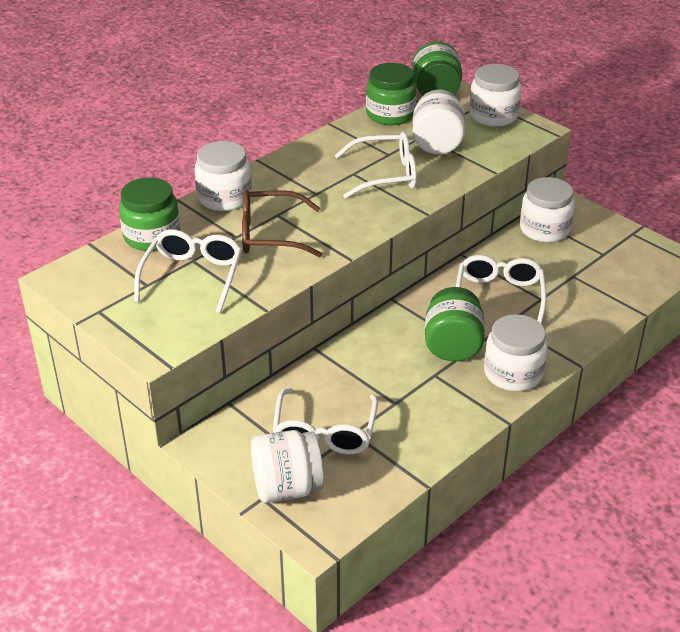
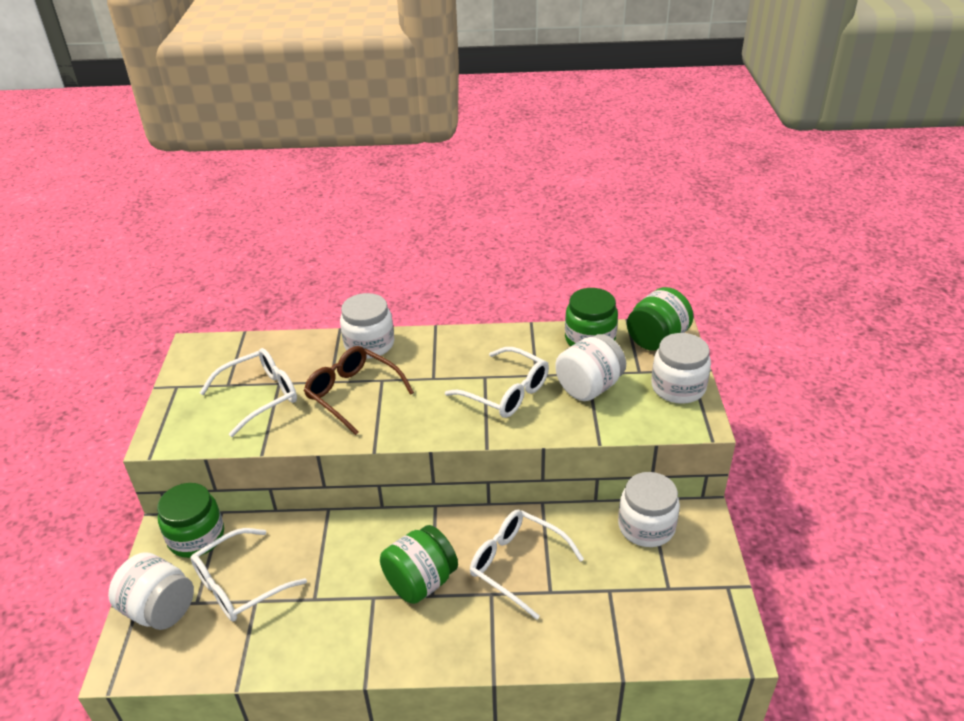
camera: 45 degrees right, 0 degrees up
(152, 236) = (284, 348): green jar -> green jar (196, 537)
(499, 297) = (517, 565): white glasses -> white glasses turned 105 degrees counterclockwise
(513, 373) = (430, 644): white jar -> none

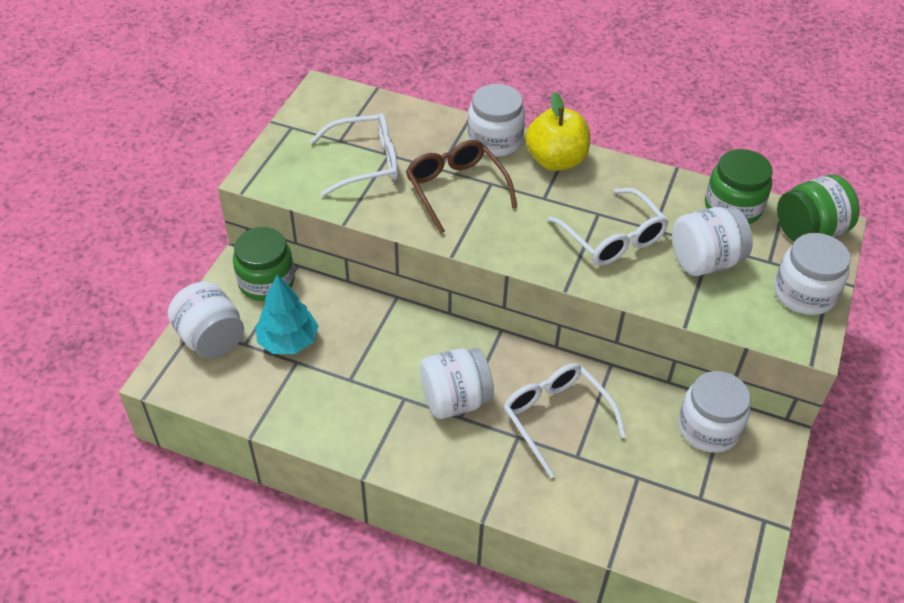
camera: 20 degrees right, 10 degrees up
(239, 585) = (288, 341): white glasses -> turquoise tree
(421, 582) = (455, 400): green jar -> white jar
(429, 345) = (556, 160): none -> yellow apple

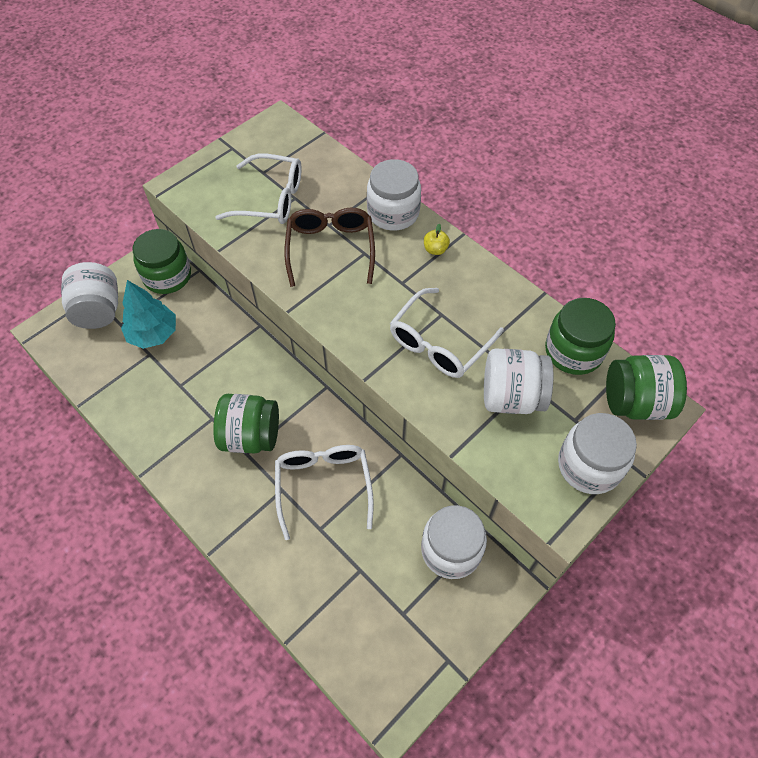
camera: 25 degrees right, 10 degrees up
(455, 400) = (251, 436): white jar -> green jar
(556, 160) = (435, 249): yellow apple -> yellow apple, size x0.42
(612, 238) = (439, 343): white glasses -> white glasses turned 45 degrees clockwise

